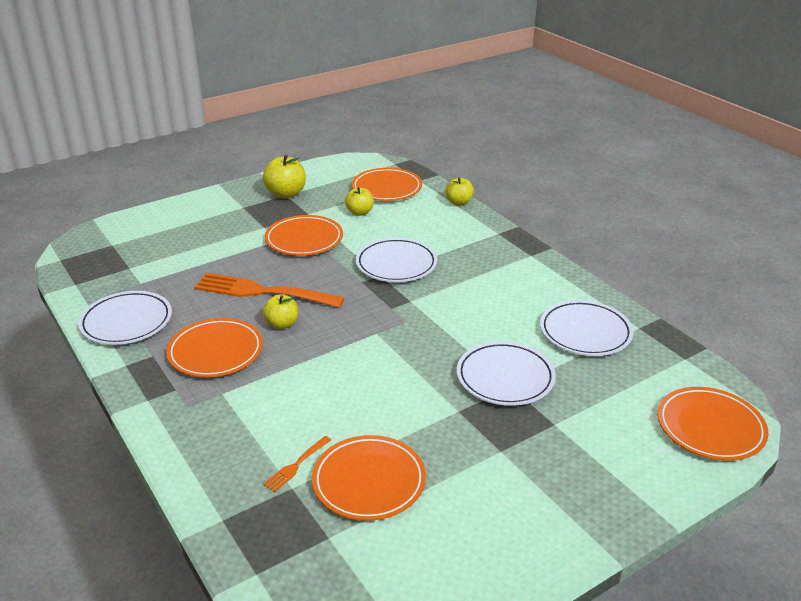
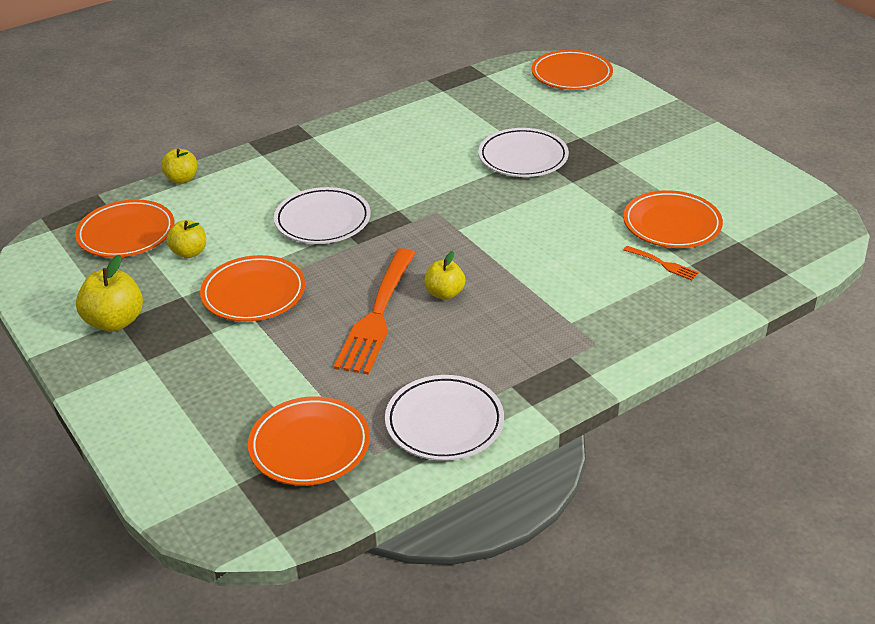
camera: 90 degrees left, 5 degrees up
(215, 352) = (500, 336): orange plate -> orange plate (309, 445)
(585, 332) = (451, 116): white plate -> none

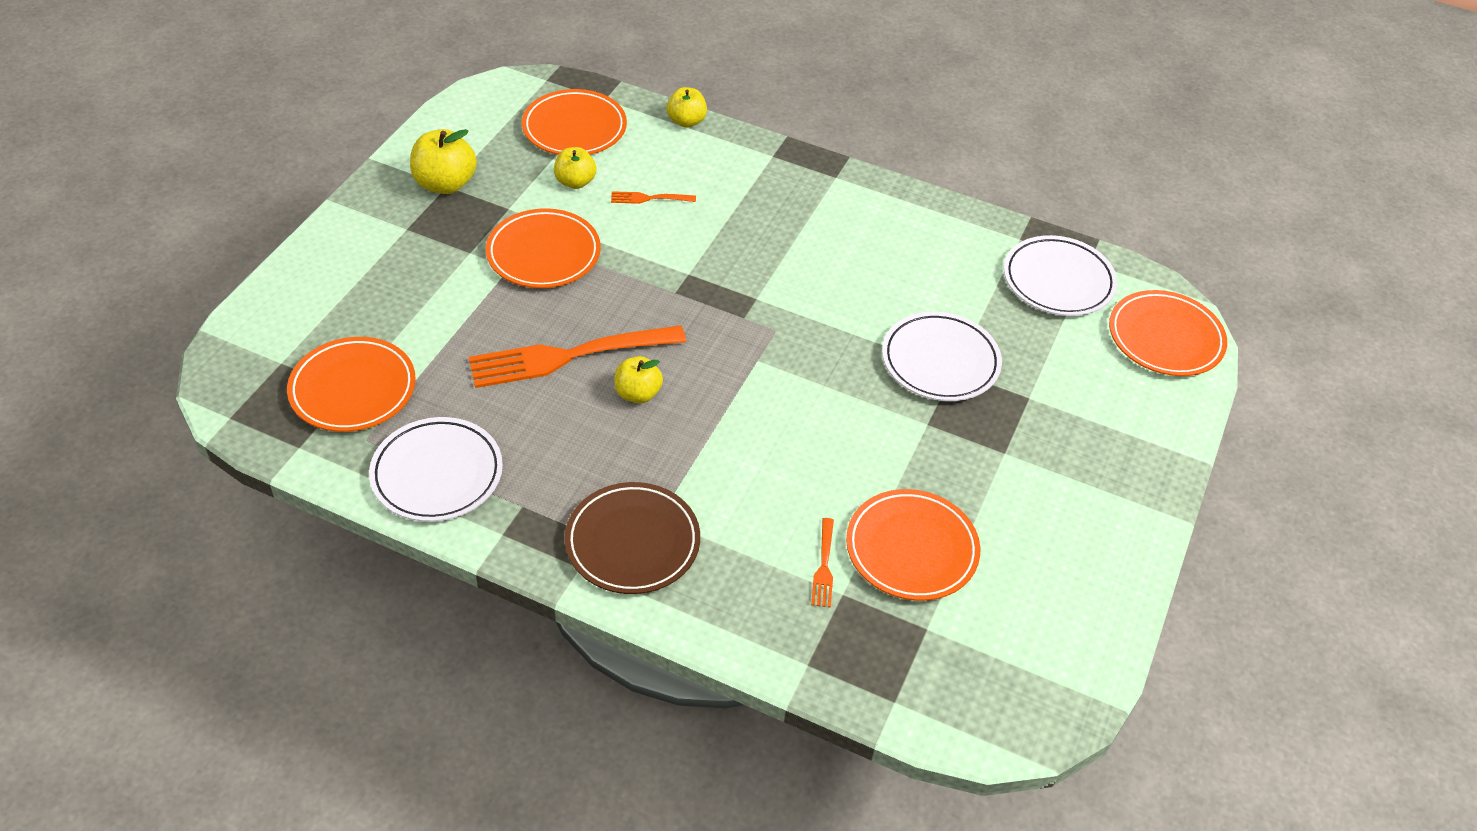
camera: 55 degrees right, 10 degrees up
(247, 223) = (650, 198): none -> orange fork
(322, 220) = (694, 249): white plate -> white plate (1058, 281)
(585, 341) = (632, 542): none -> brown plate

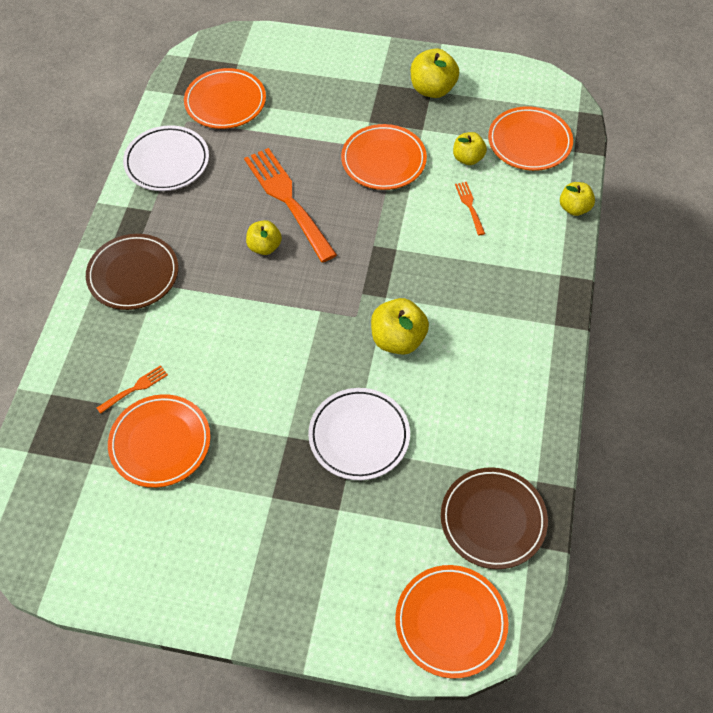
camera: 80 degrees right, 10 degrees up
(819, 301) = (398, 339): none -> yellow apple
(823, 566) = (134, 389): orange fork -> orange fork turned 150 degrees clockwise
(1058, 281) = (493, 520): white plate -> brown plate

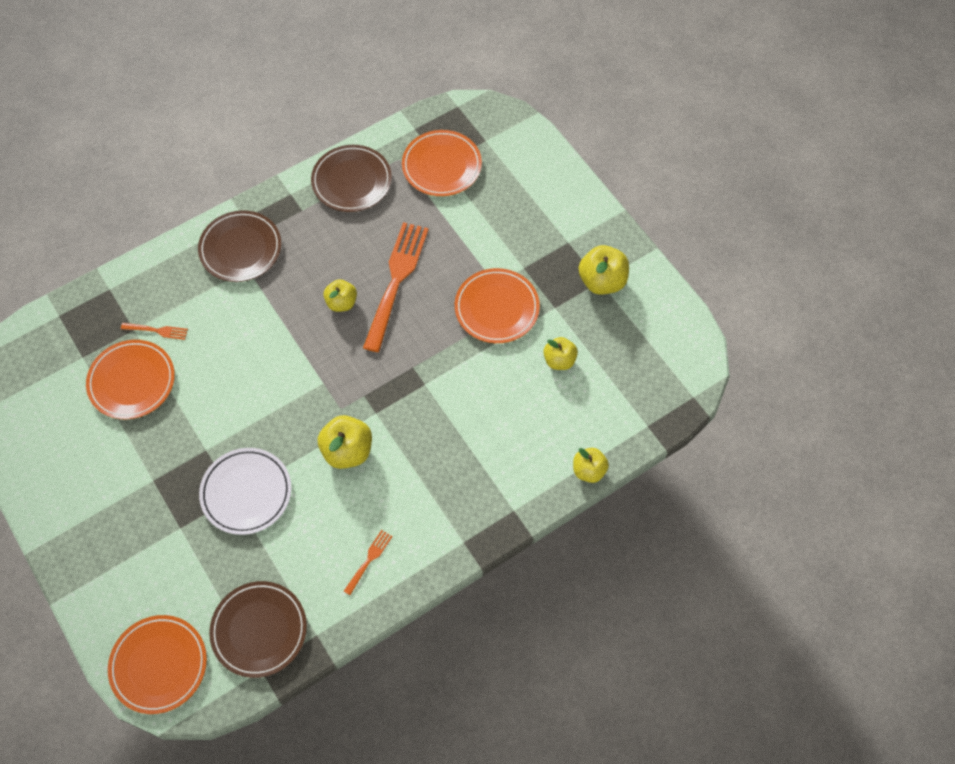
camera: 45 degrees right, 5 degrees up
(167, 162) = (352, 181): white plate -> brown plate
(470, 206) = (514, 399): orange fork -> orange fork (369, 560)
(529, 142) = (622, 388): orange plate -> none

